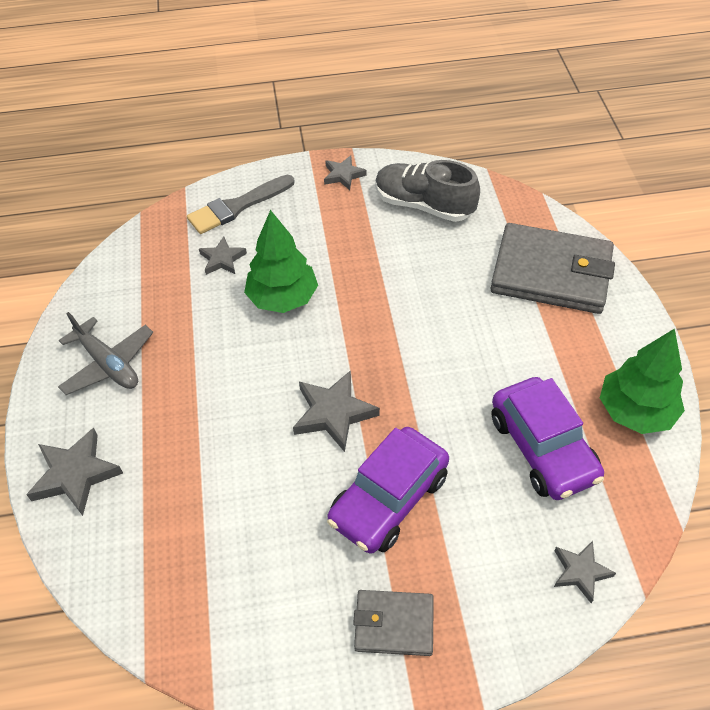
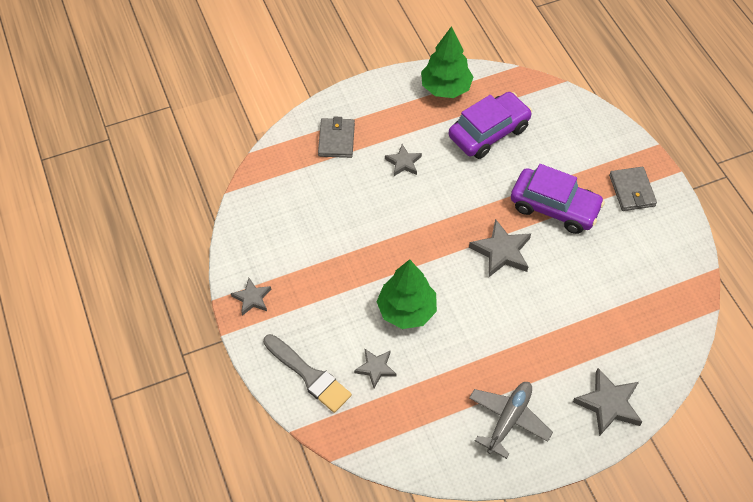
camera: 105 degrees left, 5 degrees up
(423, 205) = (279, 231): grey shoe -> none
(551, 273) = (336, 140): grey wallet -> grey wallet, size x0.53
(580, 572) = (564, 108): grey star -> grey star (403, 162)

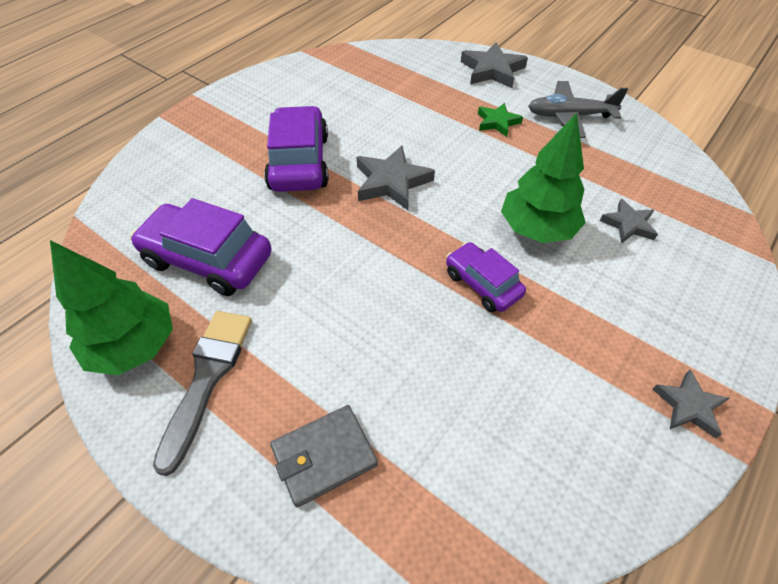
camera: 120 degrees left, 5 degrees down
(309, 375) = (704, 279): grey brush -> grey brush (207, 378)
(385, 254) = (482, 284): none -> purple car
(403, 162) = (318, 333): grey star -> none
(530, 359) = (497, 122): none -> green star
(632, 190) = (239, 116): grey wallet -> none

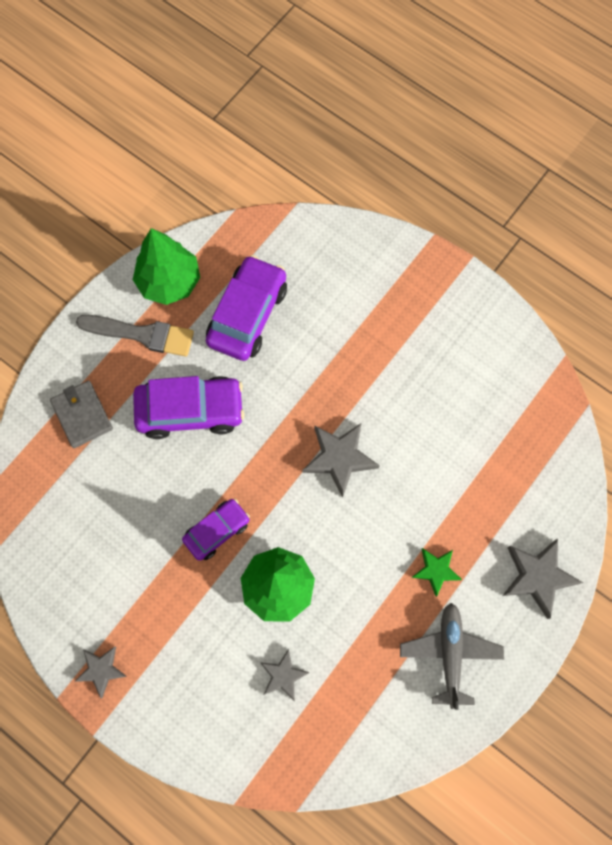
camera: 90 degrees right, 20 degrees up
(299, 162) = (366, 373): purple car -> purple car (190, 411)

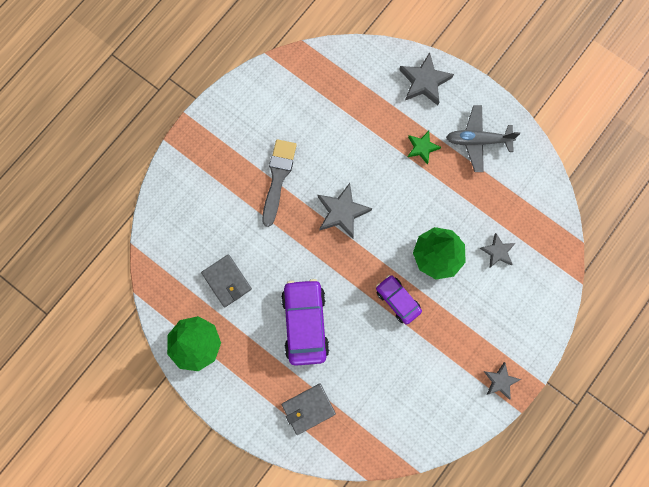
camera: 90 degrees left, 5 degrees up
(142, 334) = (241, 364): grey brush -> grey brush (278, 178)
(247, 315) = (227, 281): purple car -> grey wallet

